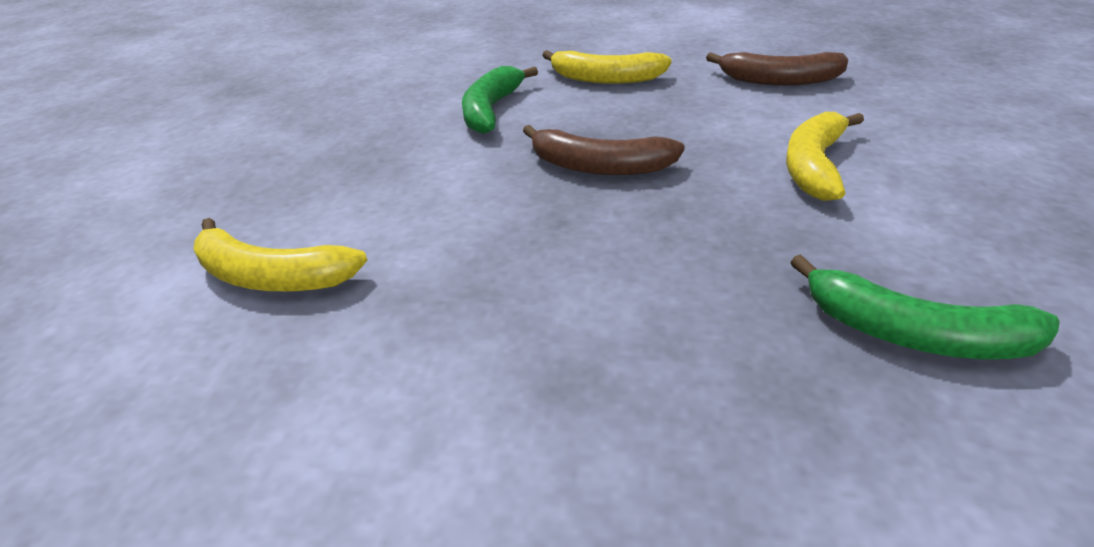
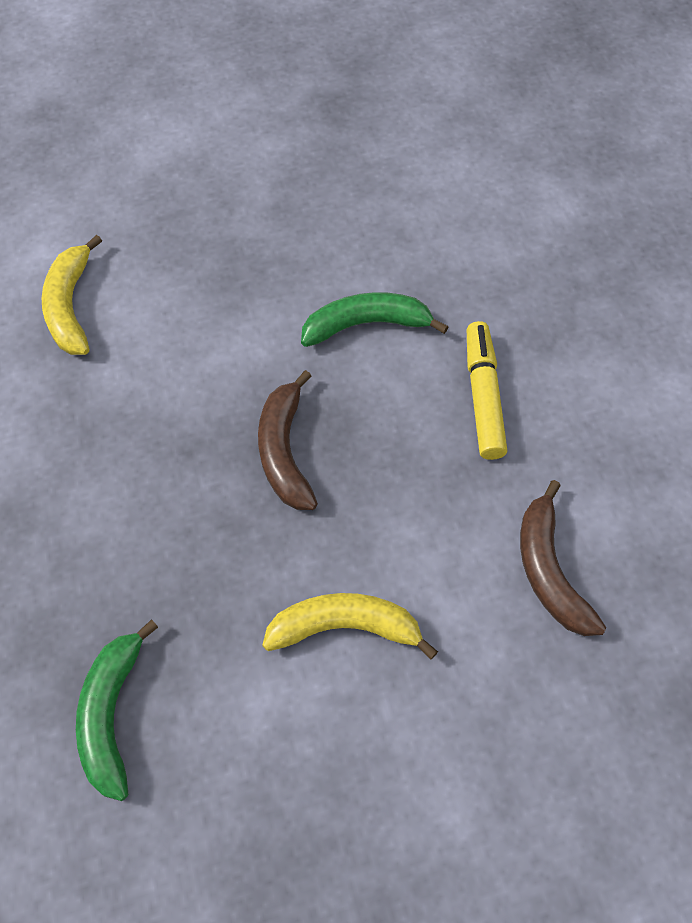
camera: 65 degrees right, 25 degrees up
(605, 78) = (483, 396): yellow banana -> yellow marker

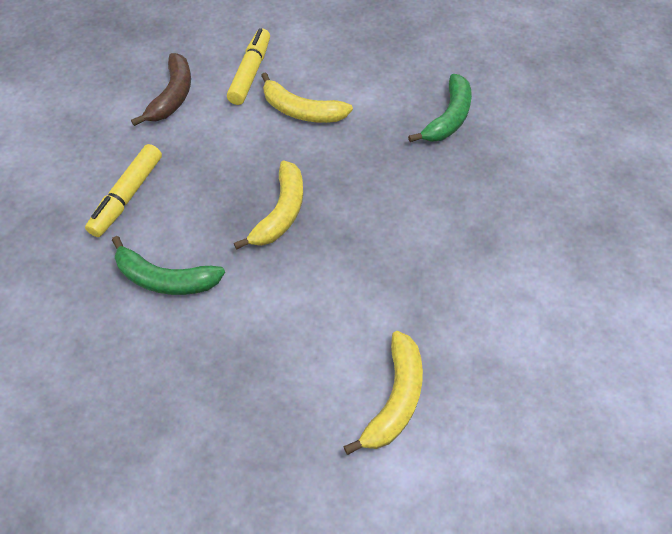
camera: 155 degrees left, 5 degrees down
(285, 451) = (281, 212): brown banana -> yellow banana
(467, 671) = (251, 73): none -> yellow marker

